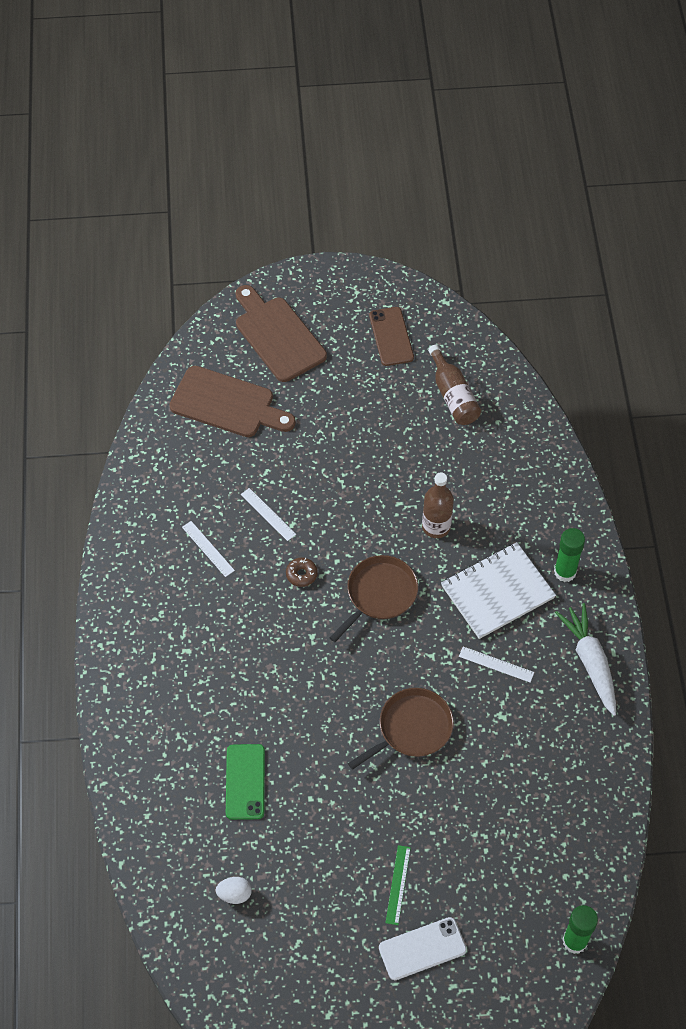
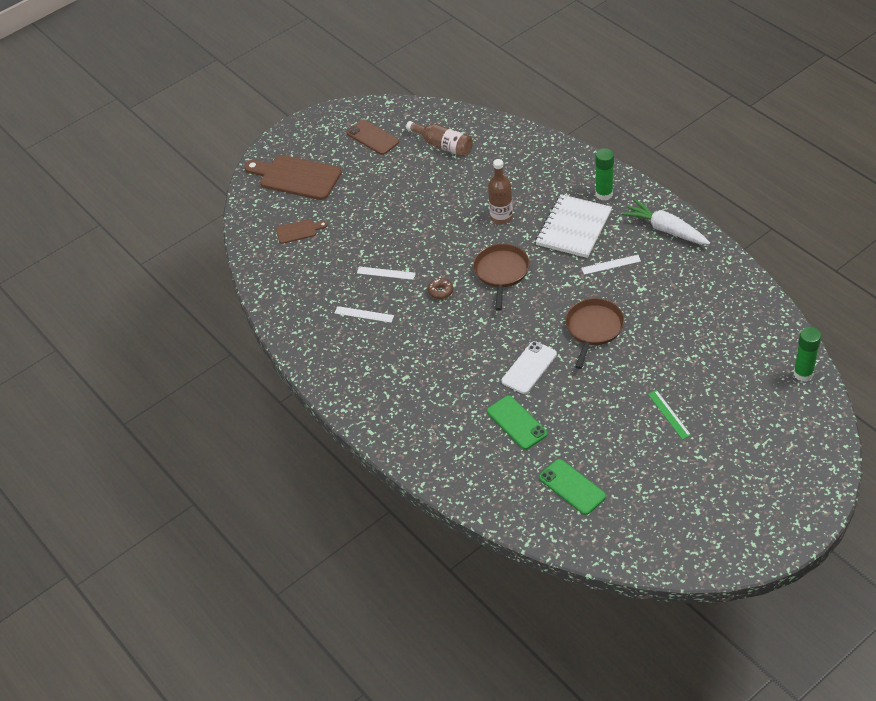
camera: 30 degrees left, 10 degrees down
(227, 404) = (298, 231): brown cutting board -> brown cutting board, size x0.50
(234, 894) = (572, 487): white egg -> green phone
(422, 948) = (718, 437): white phone -> white phone (529, 367)

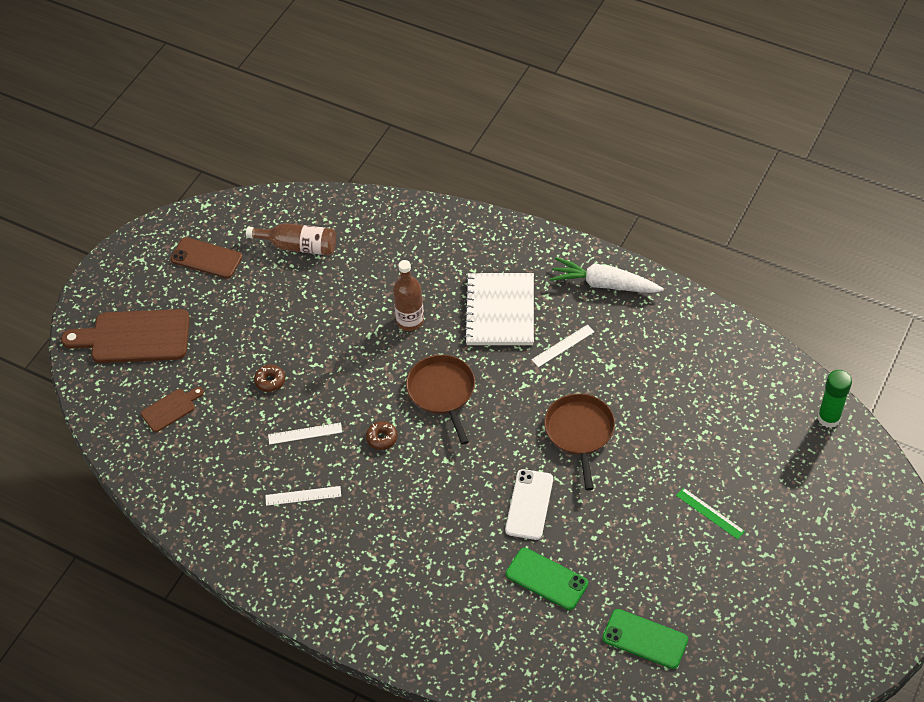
camera: 25 degrees left, 5 degrees up
(378, 231) = (270, 381): none -> brown donut
(604, 194) = (515, 258): green glue stick -> none

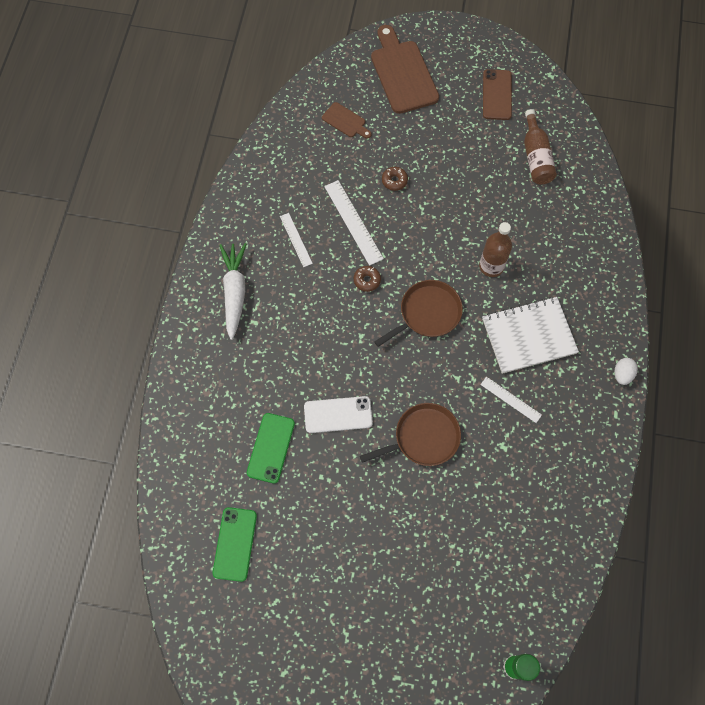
camera: 70 degrees right, 15 degrees up
(305, 433) = (353, 222): white ruler -> white ruler, size x1.62
(567, 248) = (622, 374): none -> white egg
(604, 284) = (593, 418): white carrot -> white carrot (234, 292)
(710, 513) = (374, 573): green ruler -> none

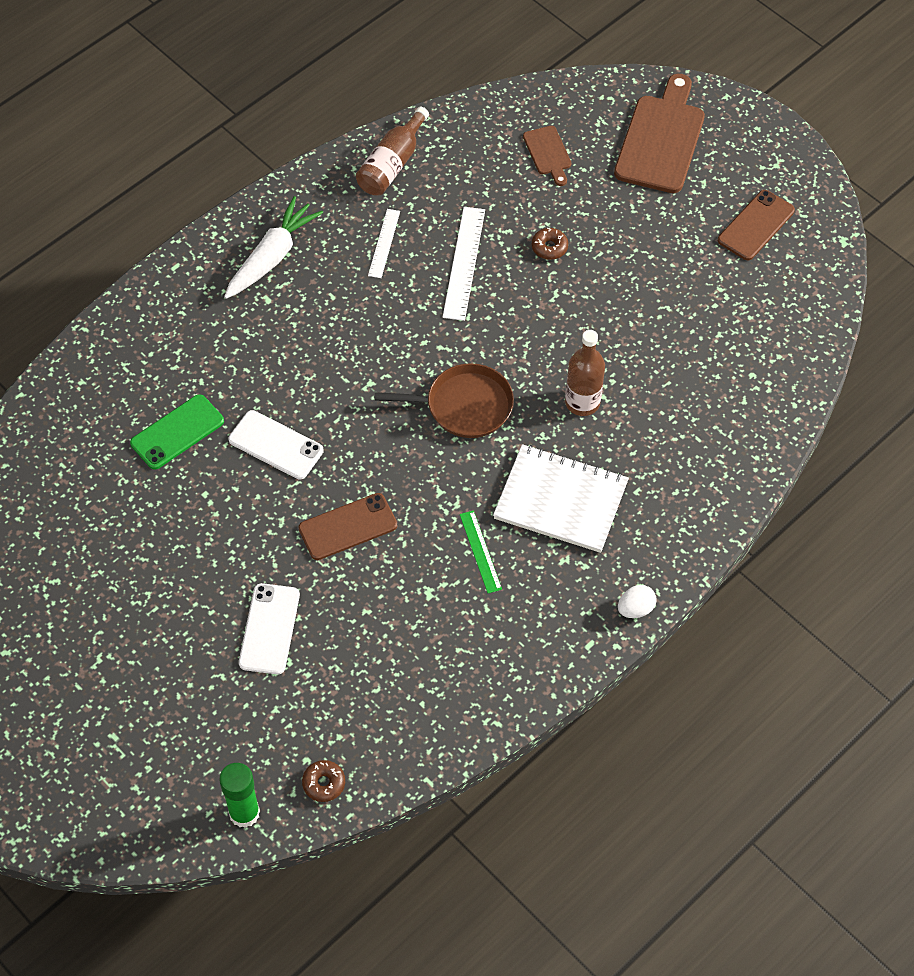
camera: 35 degrees right, 10 degrees down
(235, 544) = (61, 499): green phone -> none
(367, 280) = (426, 331): brown donut -> brown donut (324, 783)
(423, 438) = (348, 527): brown pan -> brown phone
(431, 537) = (269, 629): none -> white phone
(510, 399) = (480, 551): white ruler -> green ruler
(536, 157) = (743, 319): brown bottle -> brown bottle (392, 164)

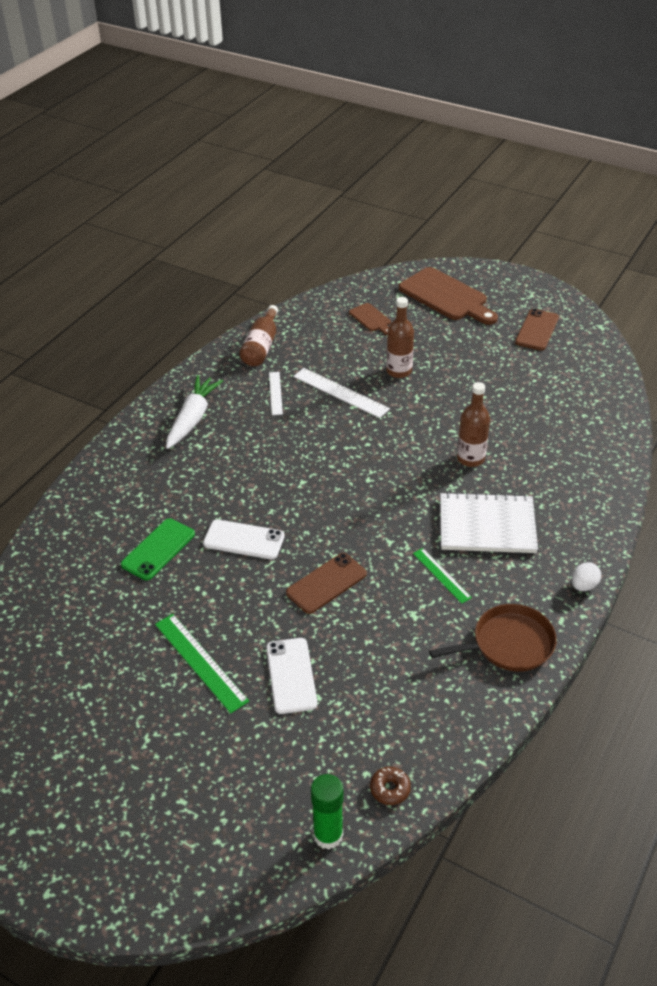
camera: 15 degrees left, 15 degrees down
(179, 586) = (200, 662): none -> green ruler
(464, 263) = (340, 392): white ruler -> white ruler turned 45 degrees counterclockwise
(464, 406) = (382, 480): brown pan -> brown pan (509, 644)
(549, 247) = (399, 371): brown donut -> brown bottle
(661, 139) = (446, 296): brown cutting board -> brown cutting board turned 135 degrees clockwise

